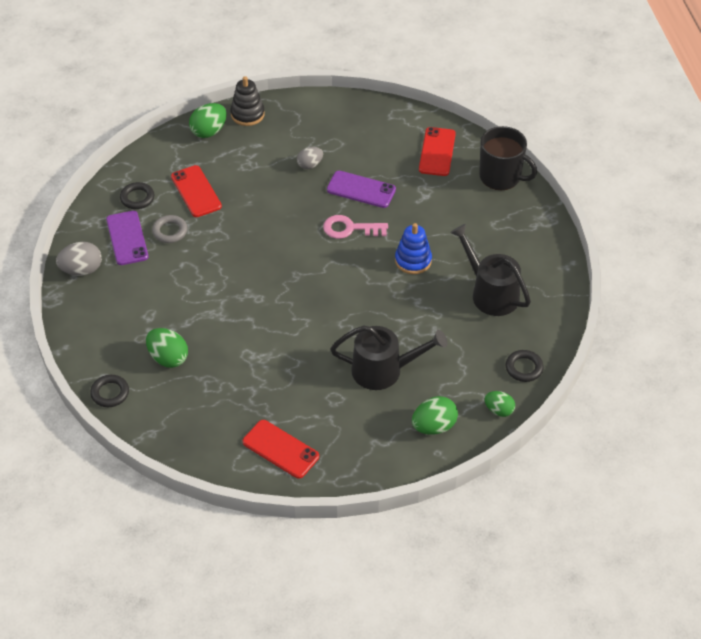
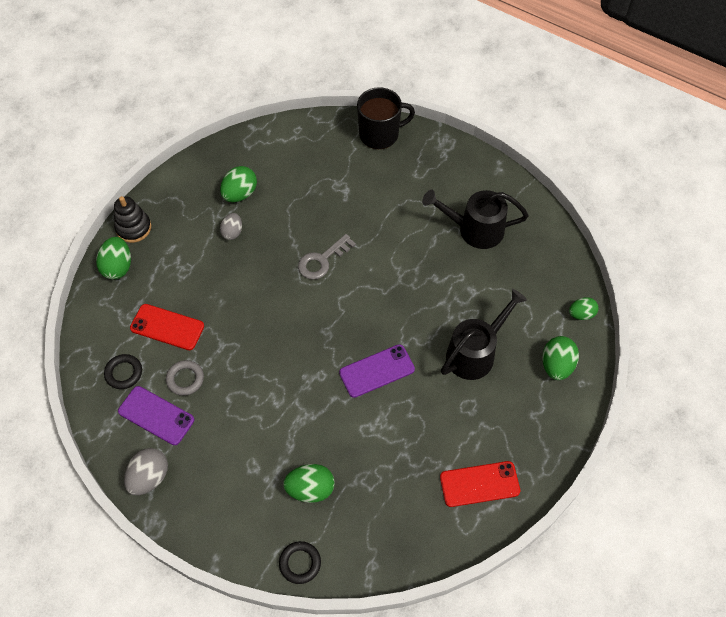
camera: 45 degrees left, 10 degrees up
(345, 144) = (240, 194): none -> green egg
(349, 228) = (322, 260): pink key -> grey key
(361, 189) = (294, 222): purple phone -> purple phone (377, 371)
(413, 260) = (395, 248): blue stacking toy -> none
(437, 152) = (314, 149): red phone -> none
(524, 368) = (559, 268): black ring -> none

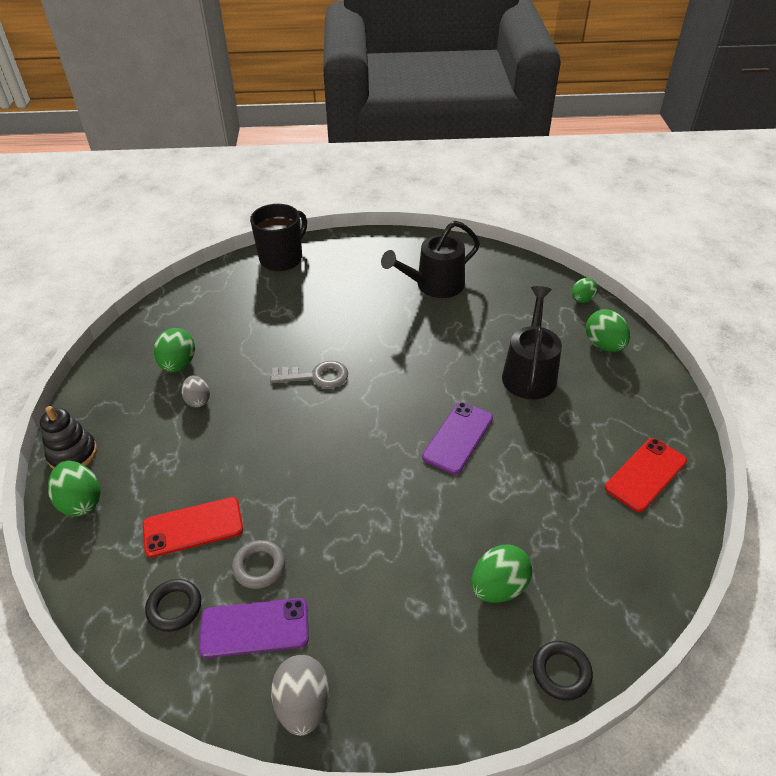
camera: 35 degrees left, 15 degrees down
(322, 260) = (316, 376): grey key -> grey key turned 105 degrees counterclockwise

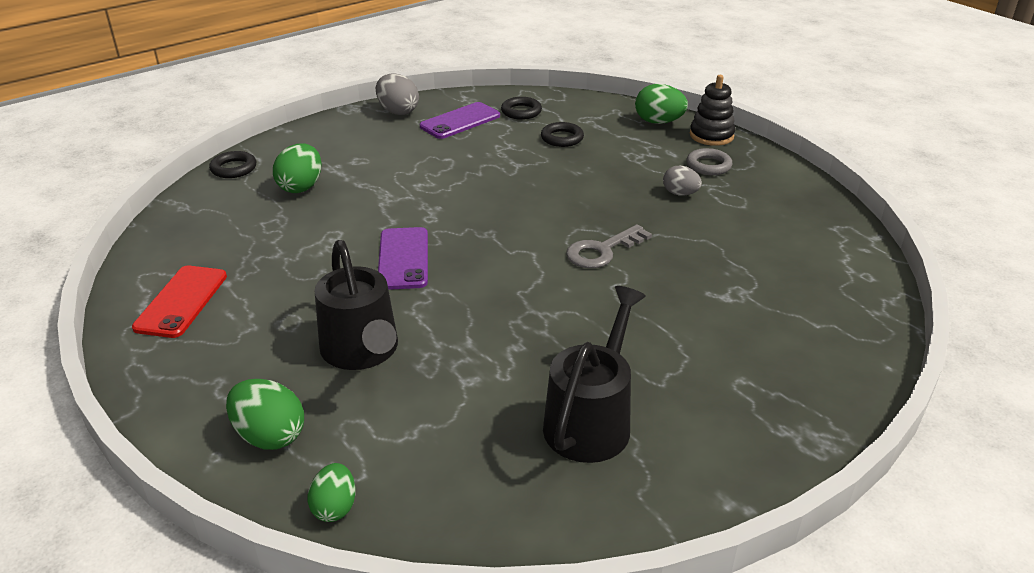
camera: 145 degrees right, 10 degrees down
(178, 364) = (745, 208): green egg -> none
(193, 527) = (562, 138): red phone -> black ring
(259, 567) = (490, 140): grey ring -> grey ring (708, 166)
(282, 258) = (848, 360): black mug -> none

